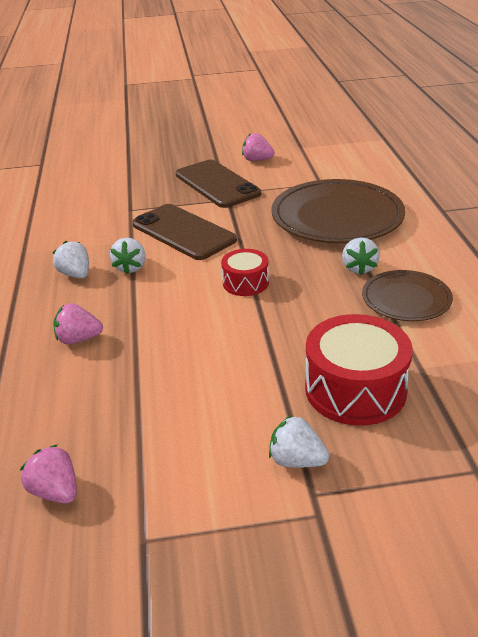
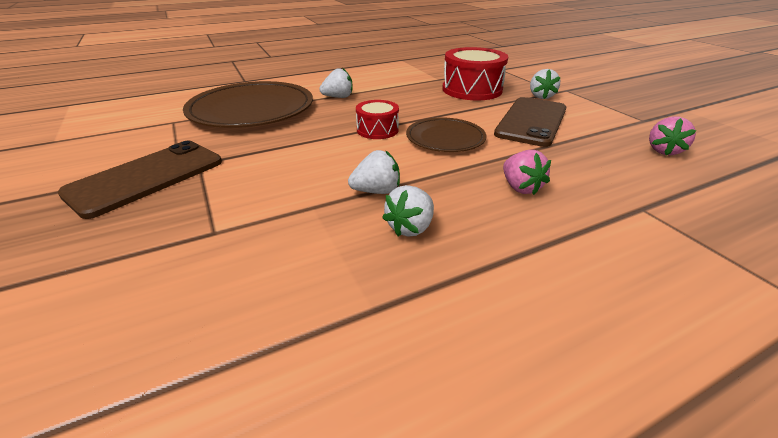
camera: 110 degrees left, 0 degrees up
(183, 232) = (286, 175): brown phone -> brown phone (531, 121)
(257, 160) = (76, 162): pink strawberry -> none
(406, 299) = (372, 84): brown plate -> brown plate (445, 138)

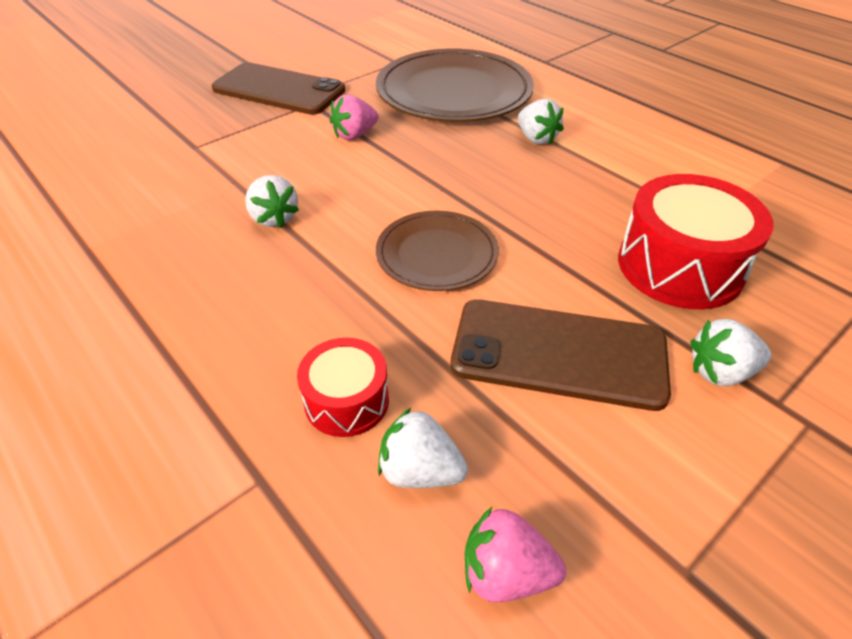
camera: 75 degrees right, 10 degrees up
(377, 130) = (437, 191): red drum -> red drum (346, 400)
(410, 227) = (204, 252): white strawberry -> white strawberry (420, 471)
(520, 187) = (302, 338): pink strawberry -> pink strawberry (354, 135)

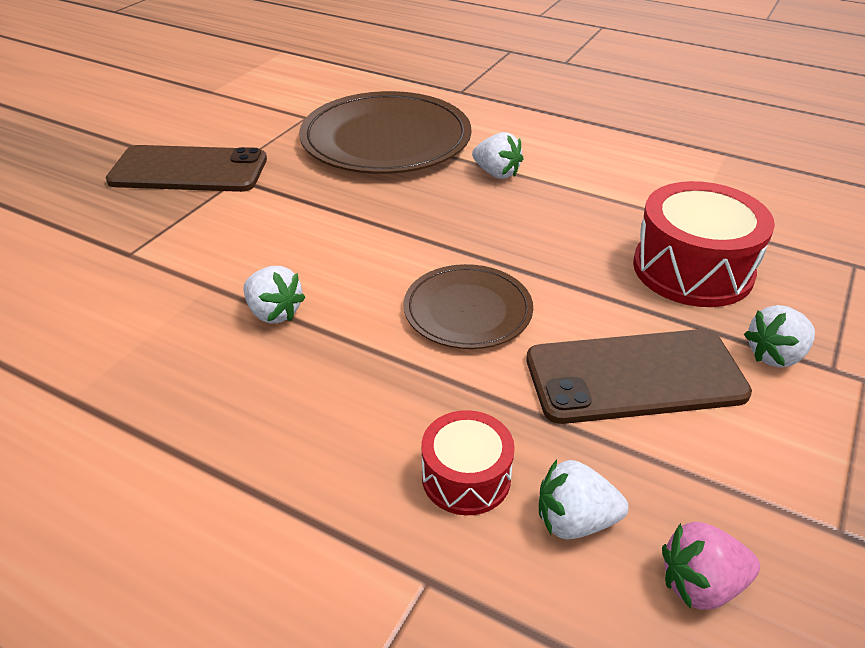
camera: 20 degrees left, 5 degrees down
(354, 135) = (307, 205): pink strawberry -> none

